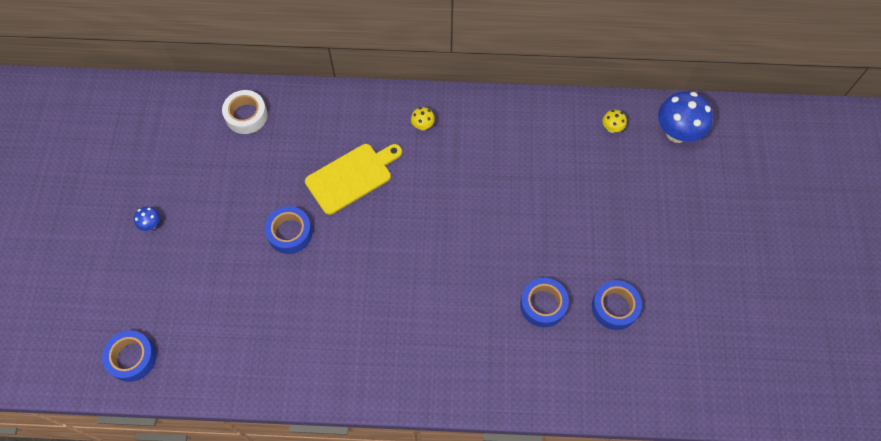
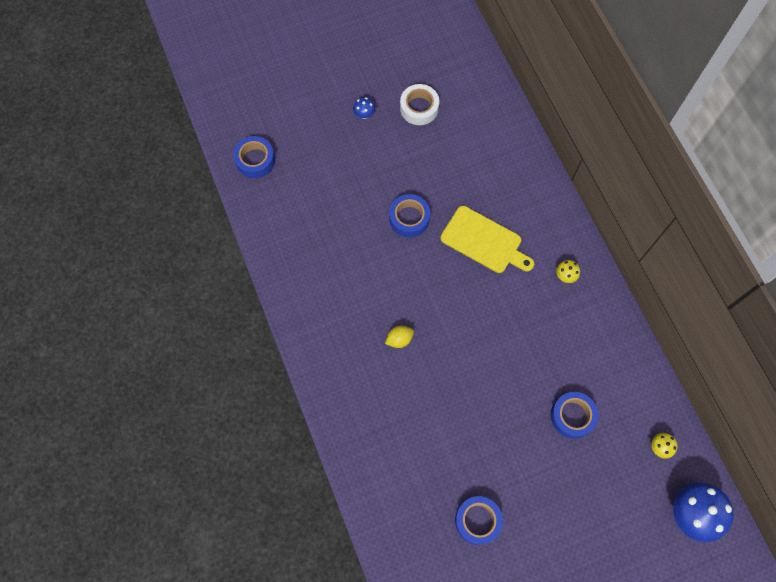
camera: 65 degrees right, 5 degrees up
(246, 115) = (495, 131): white tape -> white tape (419, 108)
(409, 298) = (399, 339): none -> yellow lemon
(543, 304) = (448, 455): blue tape -> blue tape (572, 416)

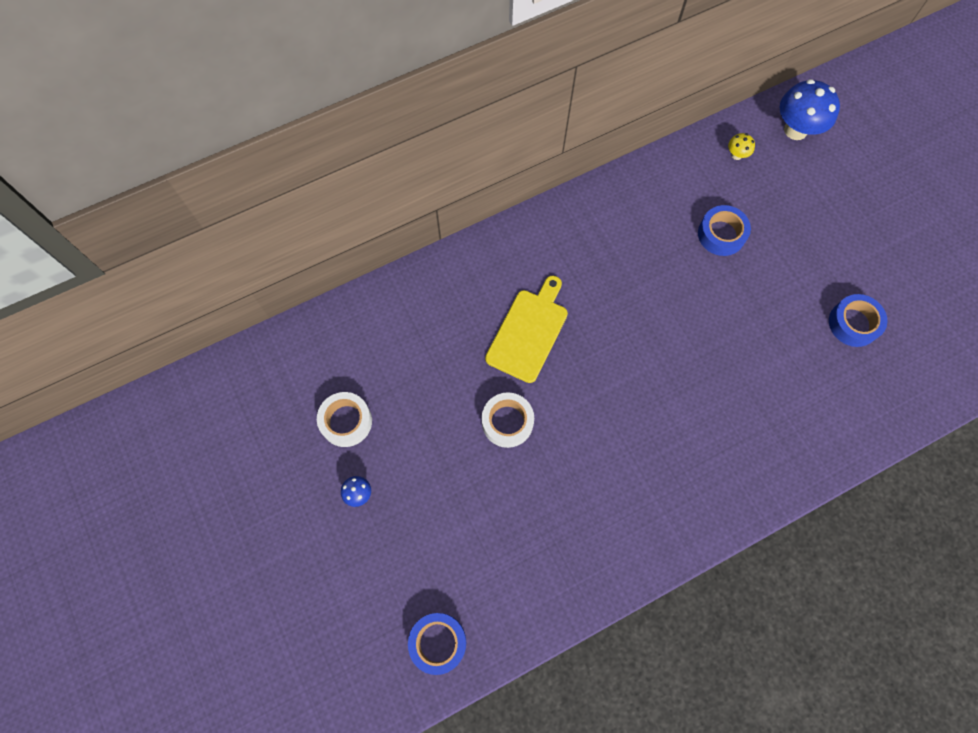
camera: 95 degrees left, 0 degrees up
(399, 339) = (667, 421): yellow lemon -> none
(409, 218) = (507, 422): blue tape -> white tape
(565, 276) = (562, 244): yellow mushroom -> none

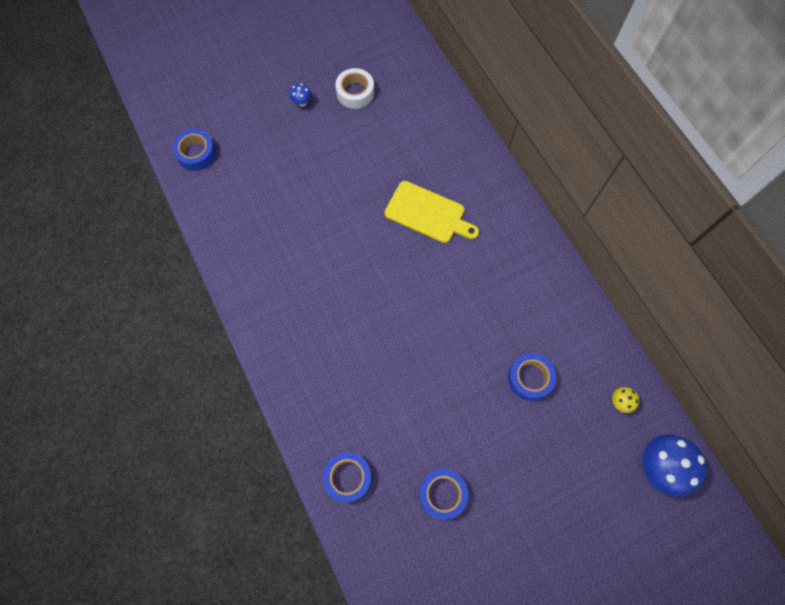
camera: 90 degrees right, 0 degrees up
(507, 422) = (352, 197): white tape -> none
(852, 419) = (348, 477): none -> blue tape

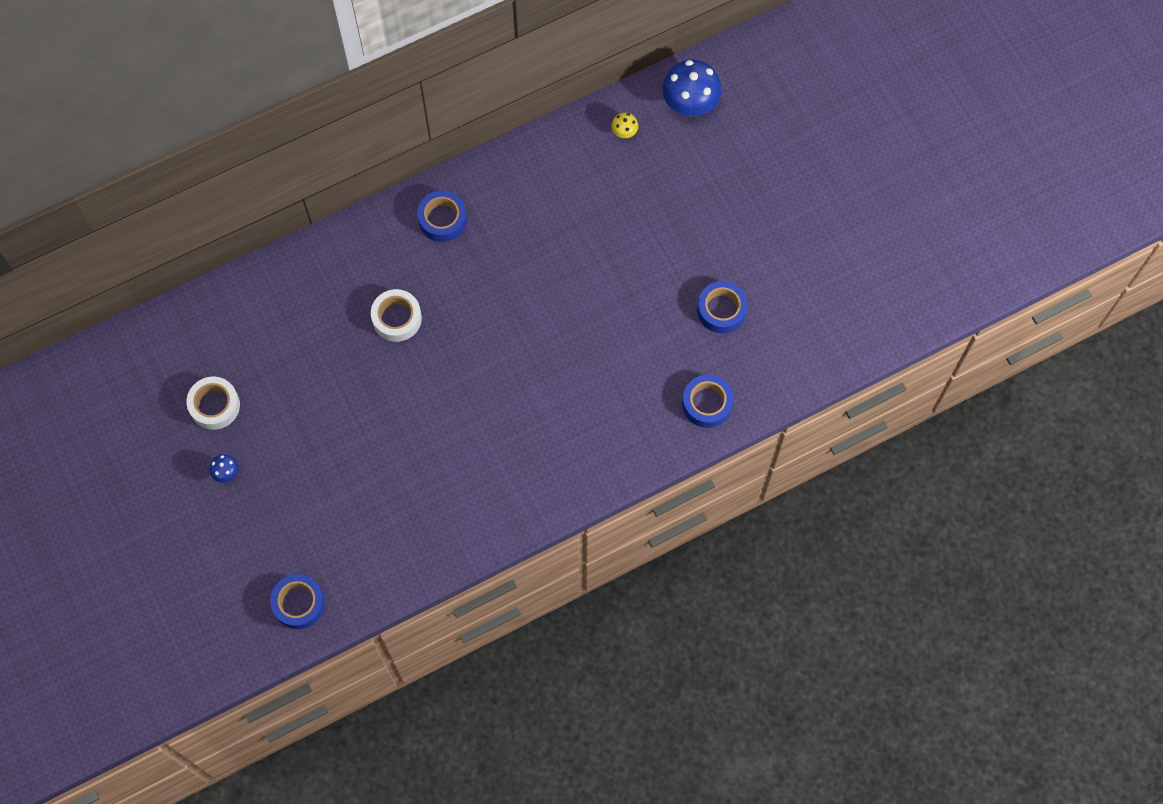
camera: 90 degrees left, 0 degrees up
(428, 213) = (397, 318): yellow cutting board -> white tape
(530, 378) = (599, 218): blue tape -> blue tape (442, 219)

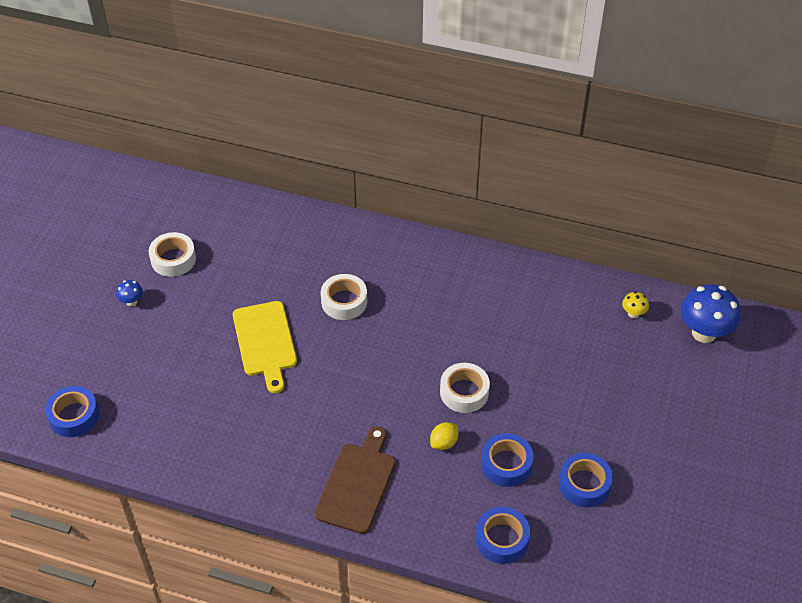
camera: 45 degrees right, 20 degrees down
(374, 409) = (265, 342): none -> yellow cutting board
(442, 219) = (443, 269): blue tape -> blue tape (506, 464)
(568, 313) = (464, 392): none -> white tape
(568, 456) = (357, 484): none -> brown cutting board
(595, 368) = (444, 443): none -> yellow lemon

